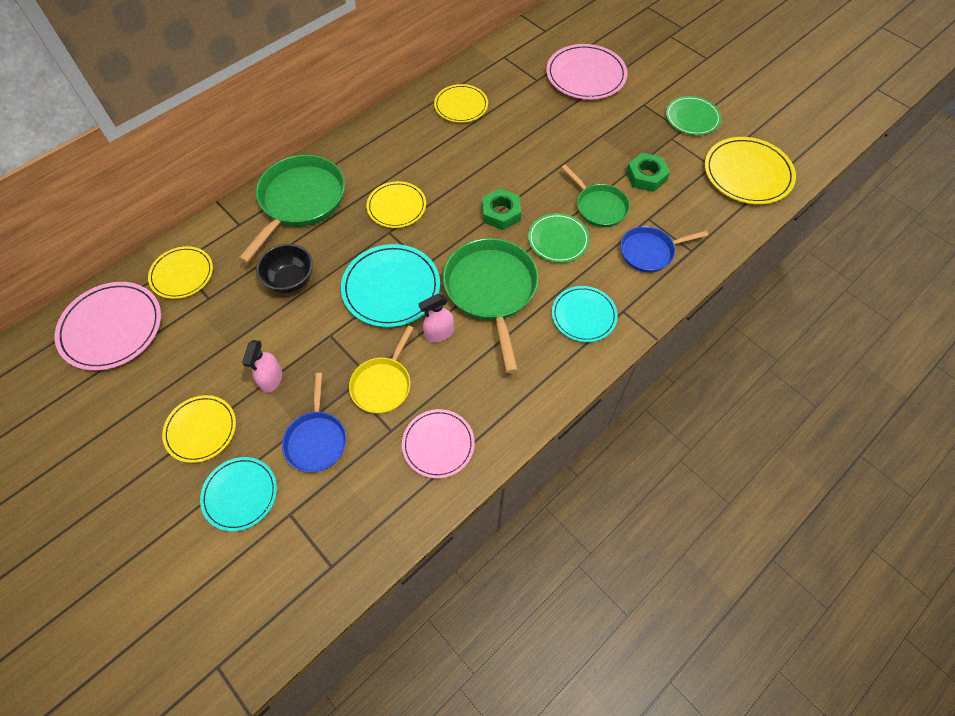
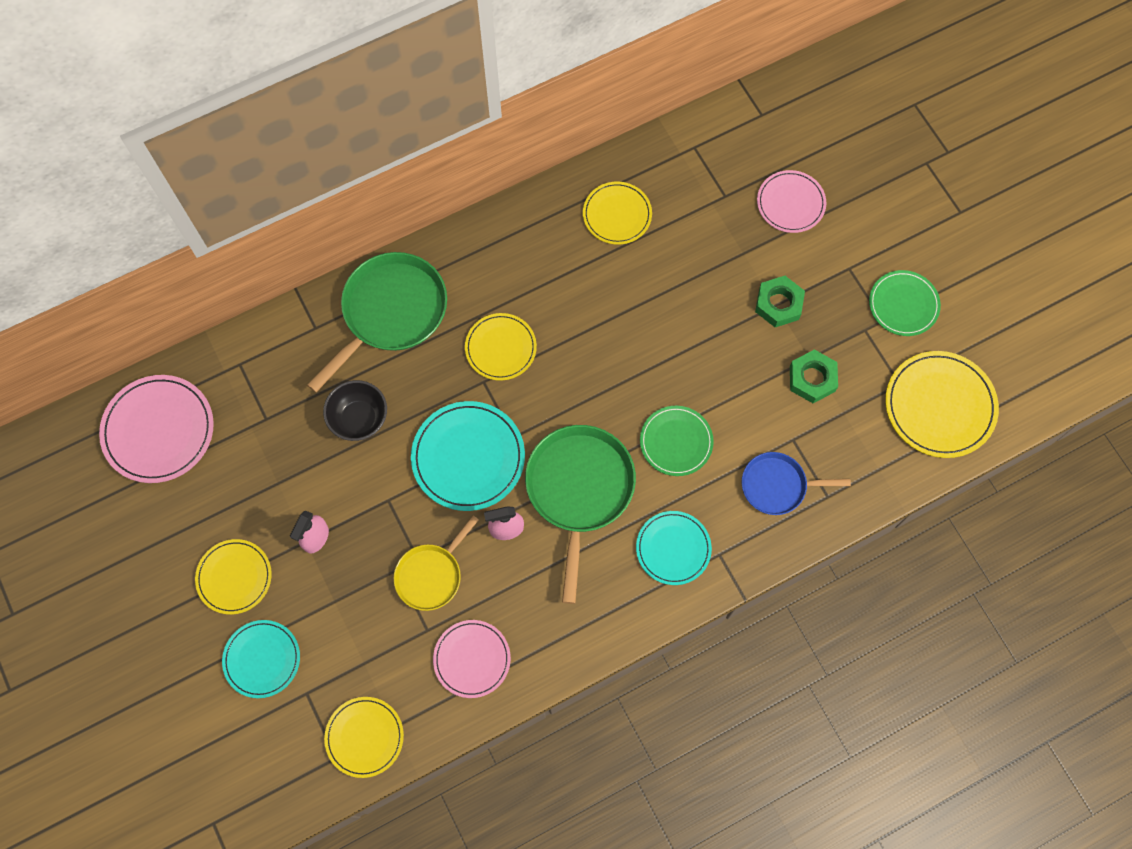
camera: 15 degrees right, 10 degrees up
(182, 274) = (242, 380): yellow plate -> yellow plate (364, 737)
(316, 440) = (349, 620): blue pan -> none
(501, 213) = (620, 388): green nut -> green nut (778, 304)
(586, 75) = (790, 203): pink plate -> pink plate, size x0.65
(599, 207) = (739, 408): green pan -> none

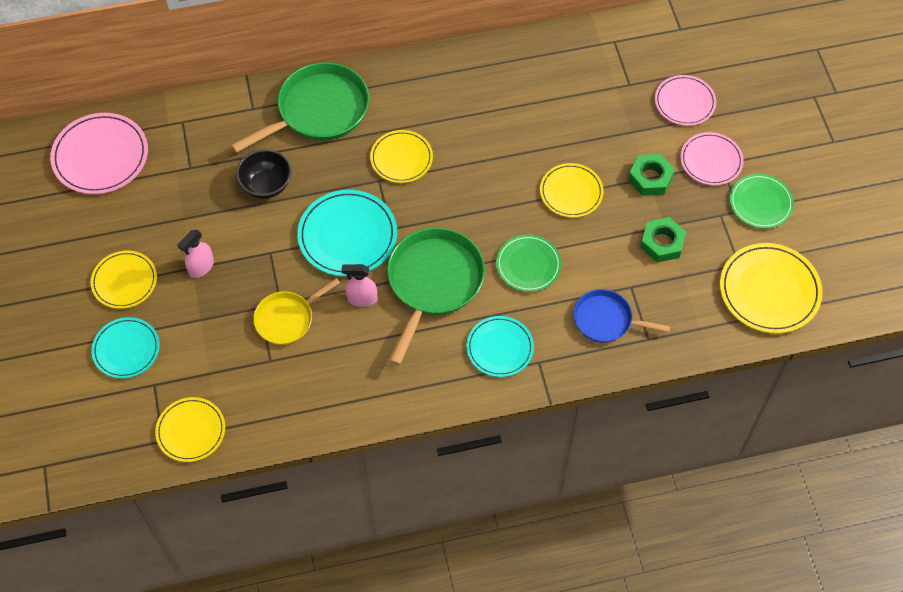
camera: 15 degrees right, 10 degrees down
(472, 659) = (300, 392): pink plate -> pink plate (711, 160)
(617, 214) = (532, 78): yellow plate -> yellow plate (571, 192)

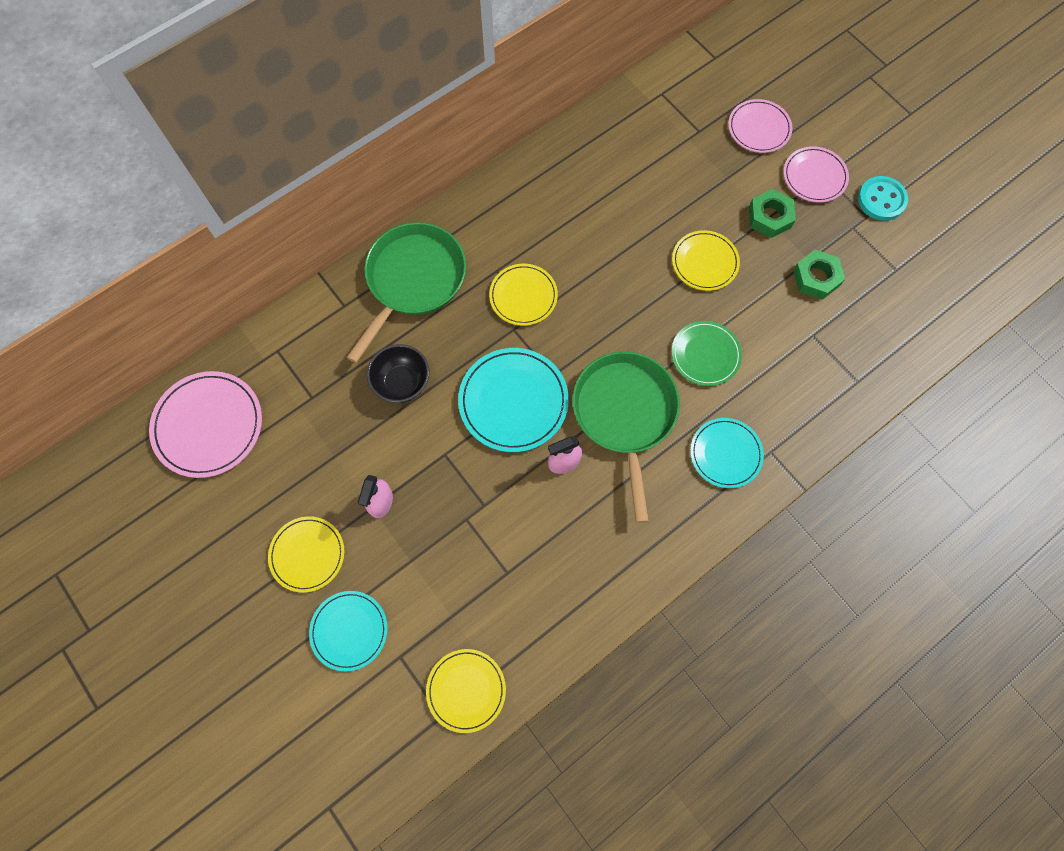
camera: 25 degrees left, 10 degrees up
(287, 319) = (500, 518): yellow pan -> none
(606, 320) = (808, 379): blue pan -> none
(760, 203) = (881, 200): green plate -> turquoise button
(769, 290) = (937, 283): yellow plate -> none

